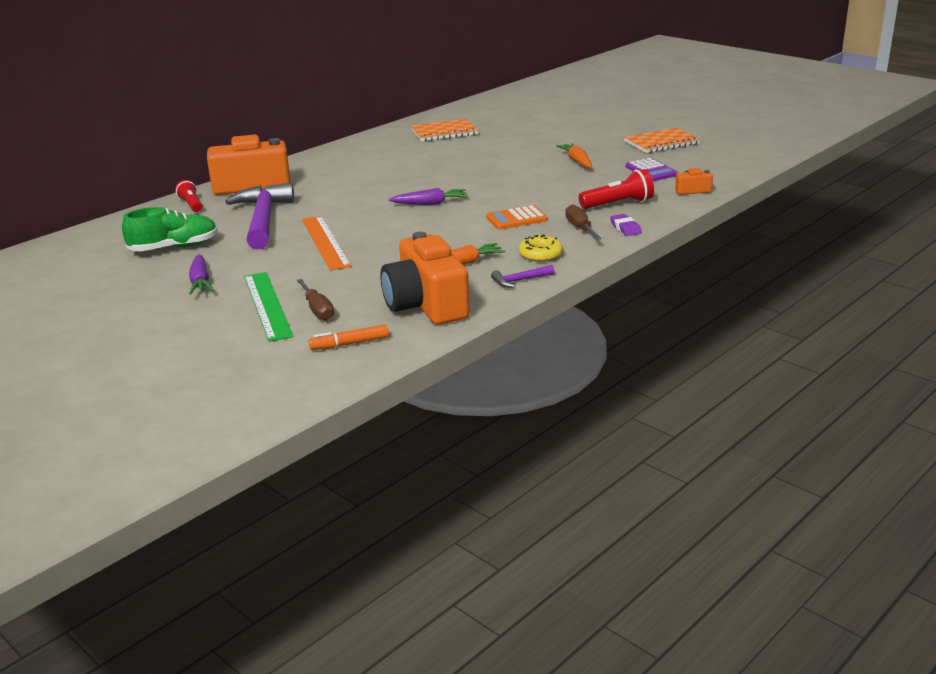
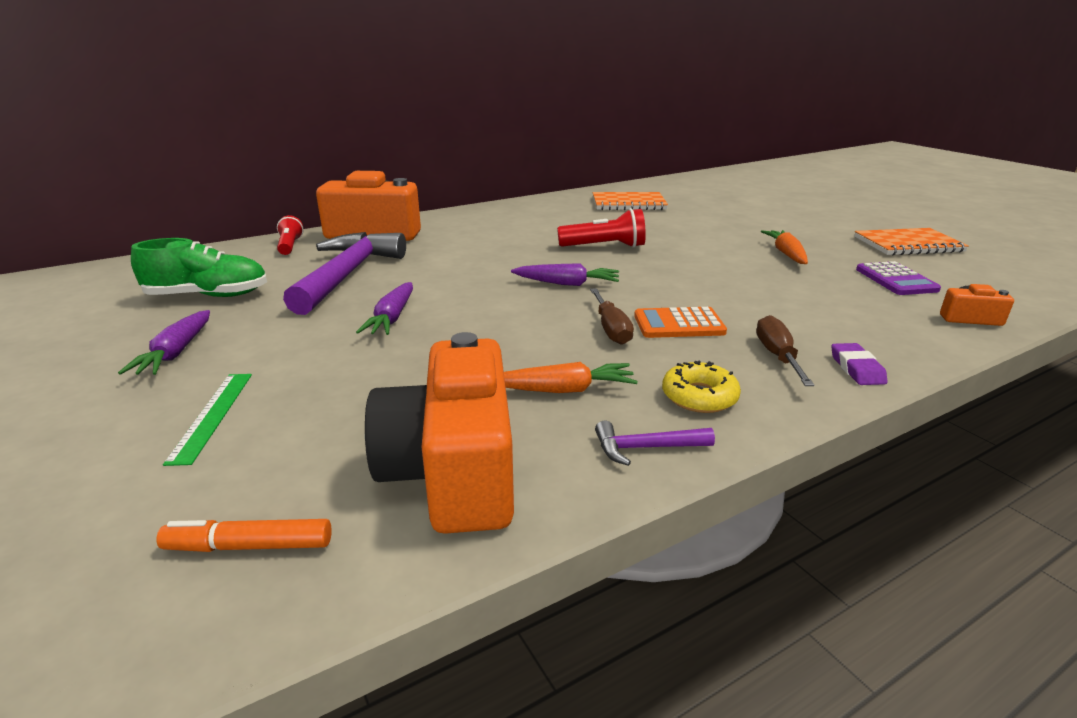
camera: 15 degrees right, 0 degrees up
(267, 305) = (212, 415): green ruler -> green ruler, size x0.63
(317, 310) = (273, 442): brown screwdriver -> brown screwdriver (611, 329)
(325, 242) = (392, 318): orange ruler -> purple carrot
(618, 204) = (844, 323): red flashlight -> red flashlight (605, 247)

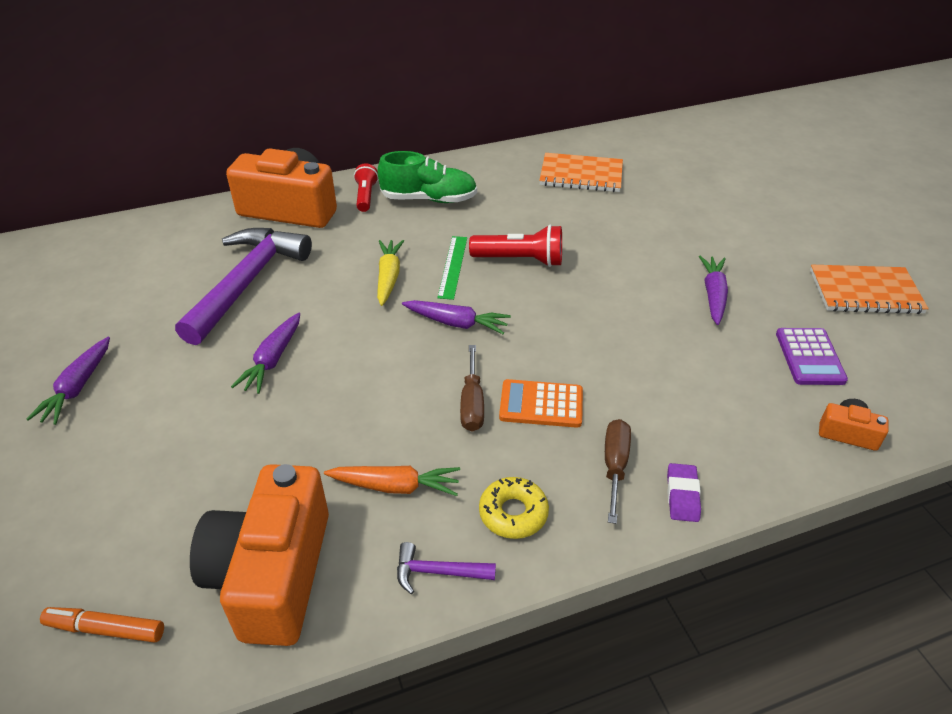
camera: 10 degrees right, 15 degrees up
(208, 295) = (114, 303): green shoe -> green shoe (429, 199)
(212, 415) = (97, 477): green ruler -> green ruler (453, 266)
(290, 246) = (202, 225): red flashlight -> red flashlight (366, 196)
(487, 263) = (388, 277): none -> yellow carrot
(786, 254) = (713, 295): orange carrot -> purple carrot

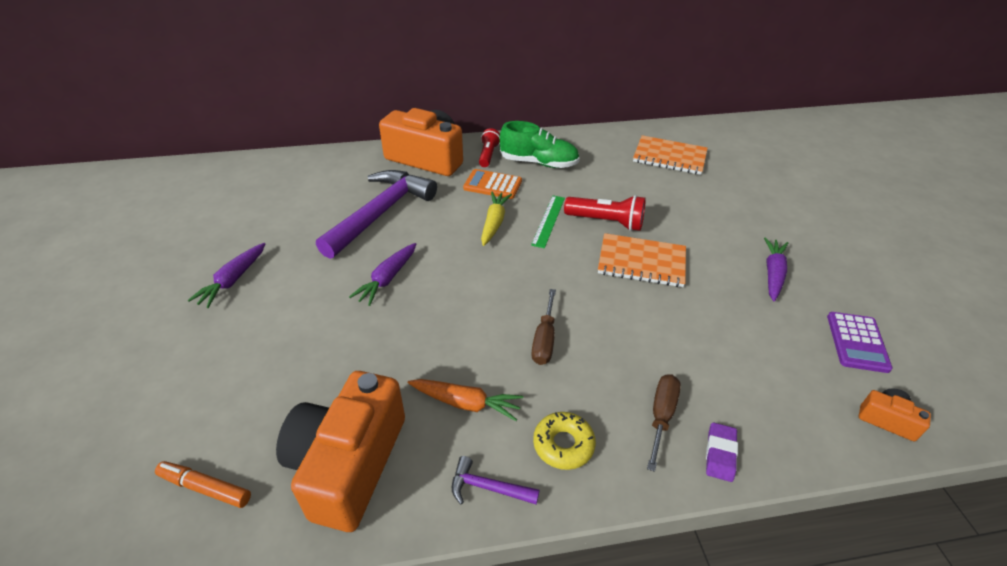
camera: 10 degrees right, 0 degrees up
(457, 323) = (543, 268): purple carrot -> none
(541, 404) = (604, 349): orange calculator -> orange calculator (492, 185)
(865, 292) = (917, 289): orange notebook -> orange notebook (641, 262)

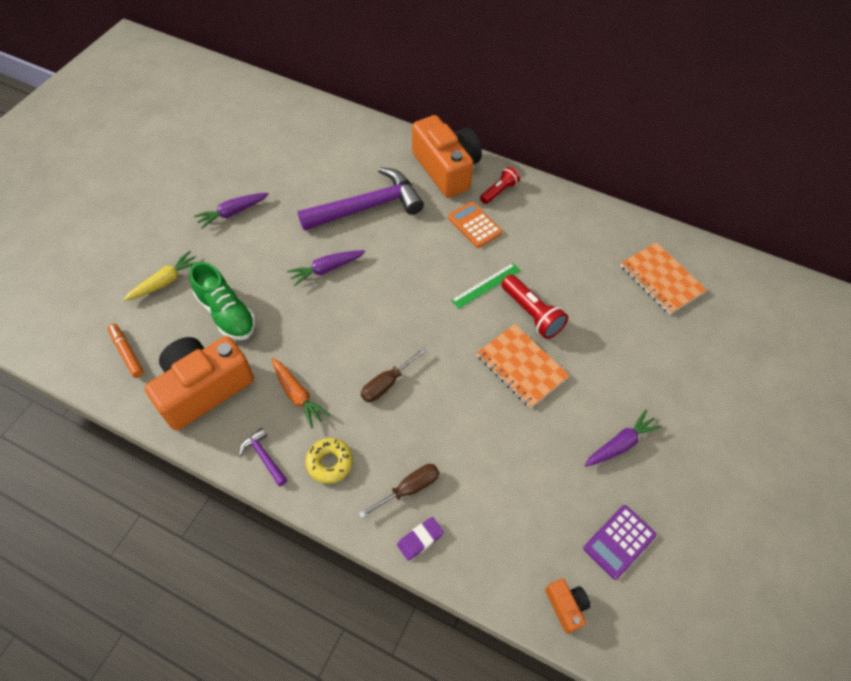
camera: 35 degrees right, 15 degrees up
(494, 223) = (442, 263): yellow carrot -> yellow carrot (165, 281)
(539, 163) = (534, 222): green shoe -> green shoe (227, 313)

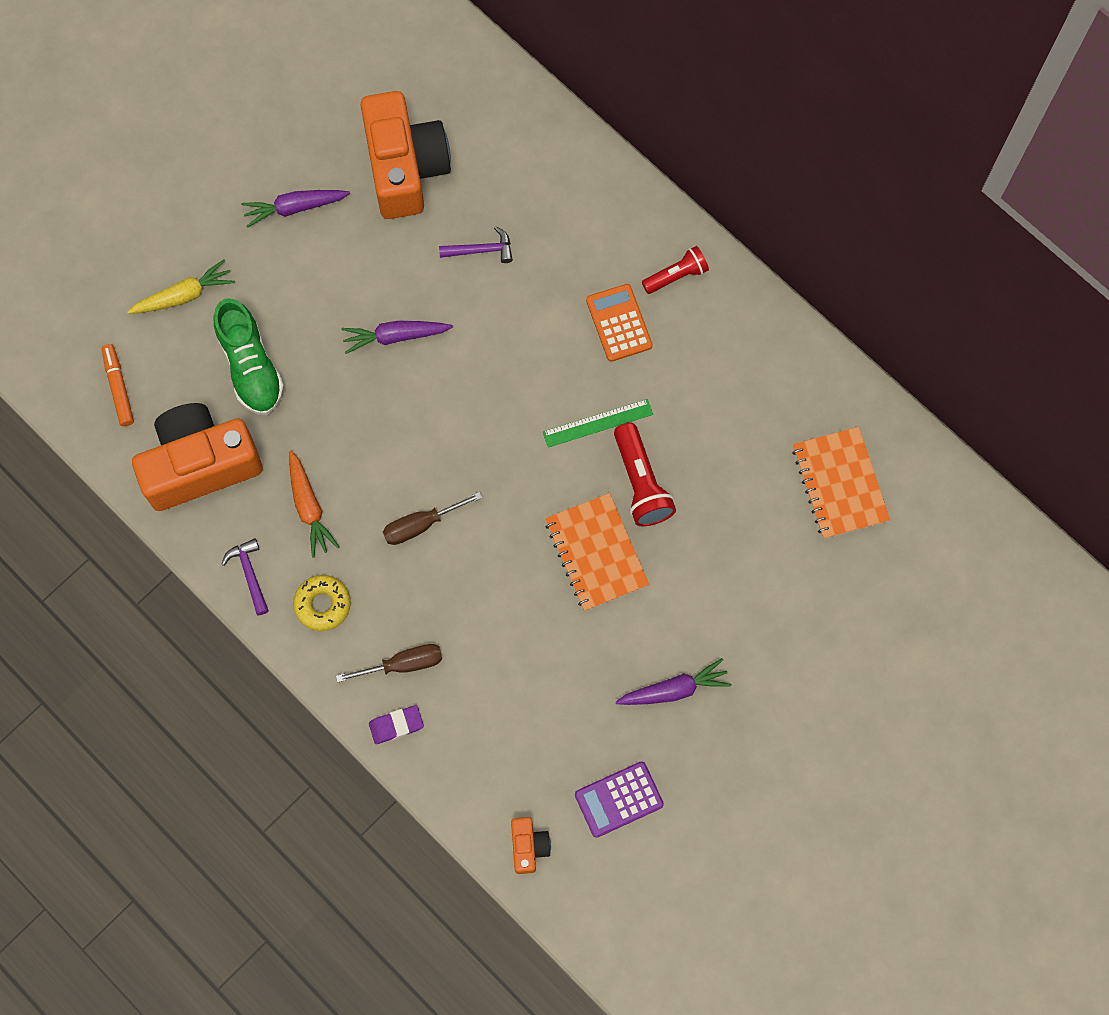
camera: 20 degrees right, 15 degrees up
(367, 207) = (481, 250): purple hammer -> purple hammer, size x0.42
(446, 169) = (615, 215): orange camera -> orange camera (405, 167)

